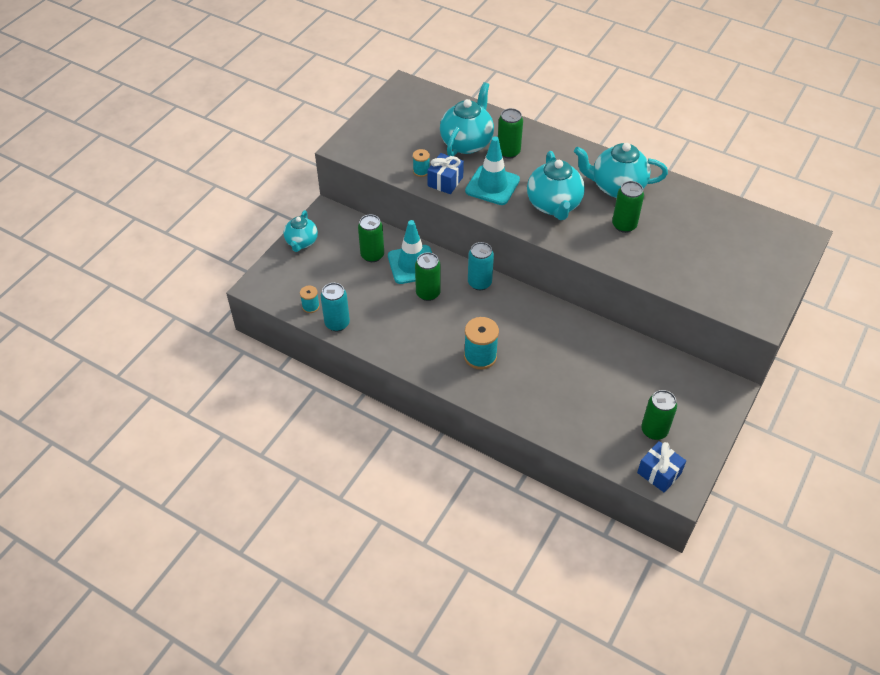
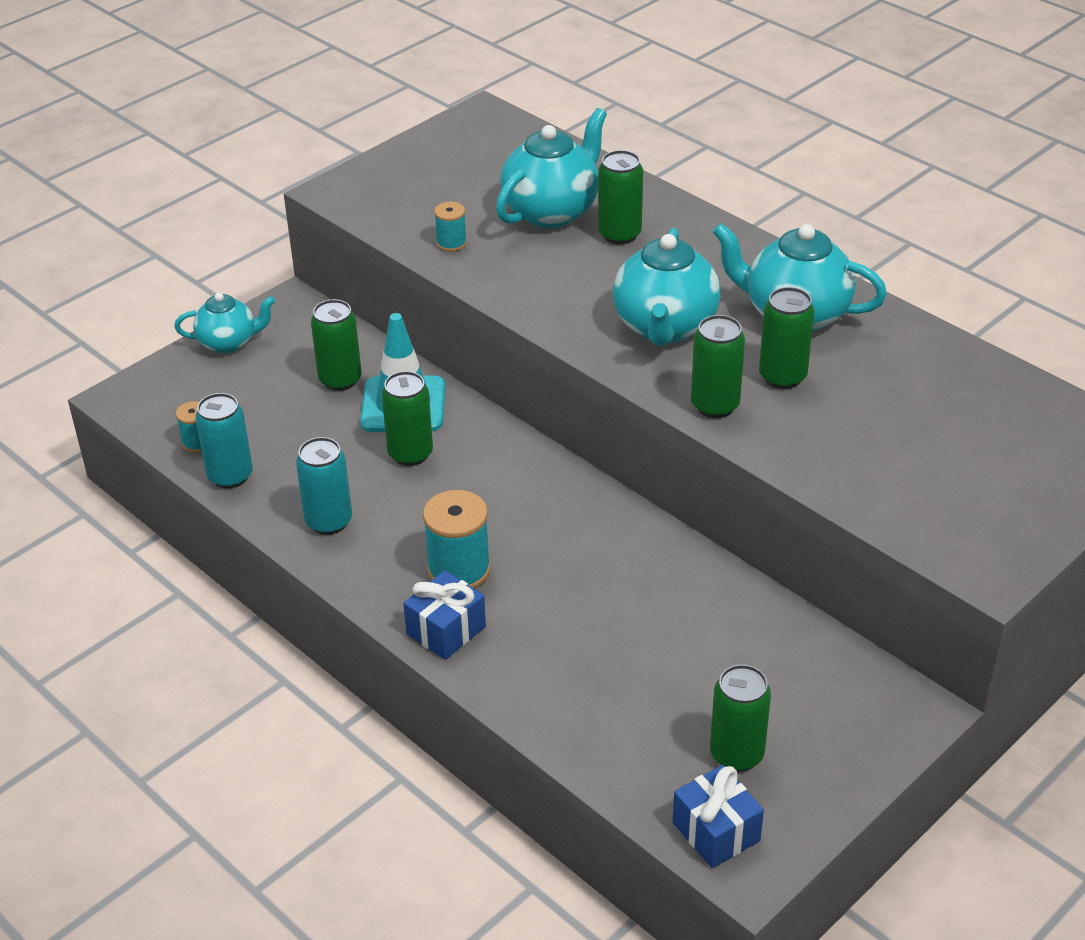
camera: 15 degrees right, 10 degrees down
(301, 242) = (229, 342): turquoise teapot -> turquoise teapot turned 120 degrees counterclockwise
(445, 181) = (486, 264): blue gift -> blue gift (446, 630)
(479, 283) = (510, 452): turquoise can -> turquoise can (329, 521)
(492, 185) = (567, 281): turquoise traffic cone -> none
(597, 248) = (715, 405): none -> green can

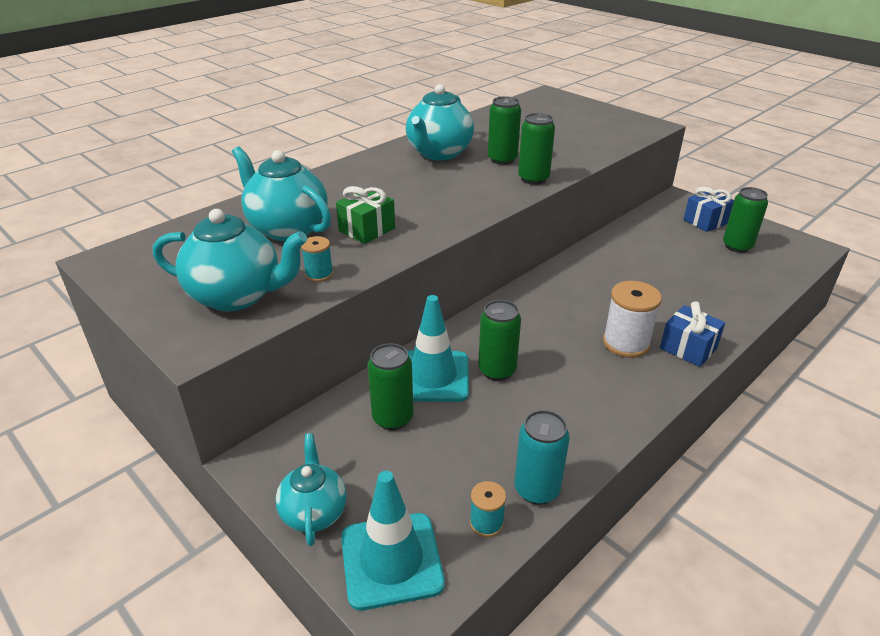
camera: 90 degrees left, 5 degrees down
(171, 389) = (391, 560): none -> turquoise traffic cone
(329, 521) = (588, 415): turquoise can -> none
(459, 570) = (626, 343): turquoise spool -> white spool
(551, 266) = (367, 229): none -> green gift
(619, 234) = (331, 203): green can -> none
(665, 327) = (450, 191): turquoise teapot -> turquoise teapot (237, 296)
(716, 832) = (794, 254): blue gift -> blue gift (705, 221)

